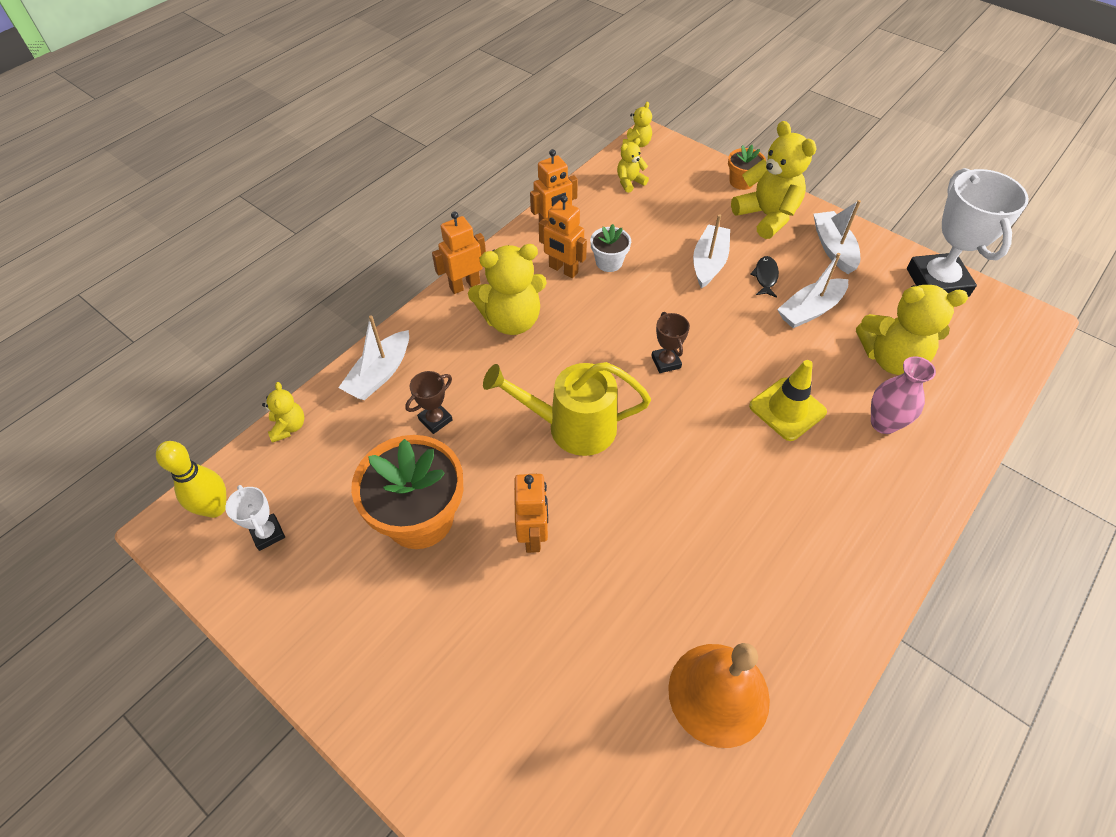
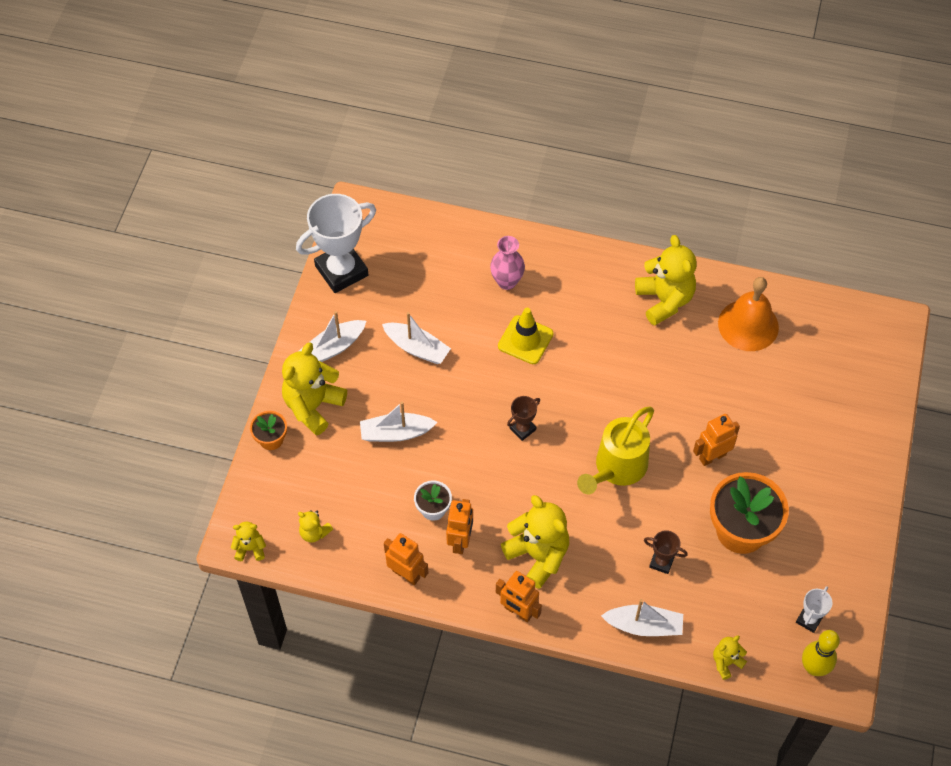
camera: 115 degrees left, 5 degrees up
(571, 427) = (616, 469): yellow watering can -> yellow watering can turned 60 degrees clockwise
(765, 277) = (393, 387): black fish -> none
(891, 358) = (442, 287): yellow teddy bear -> yellow teddy bear (664, 300)

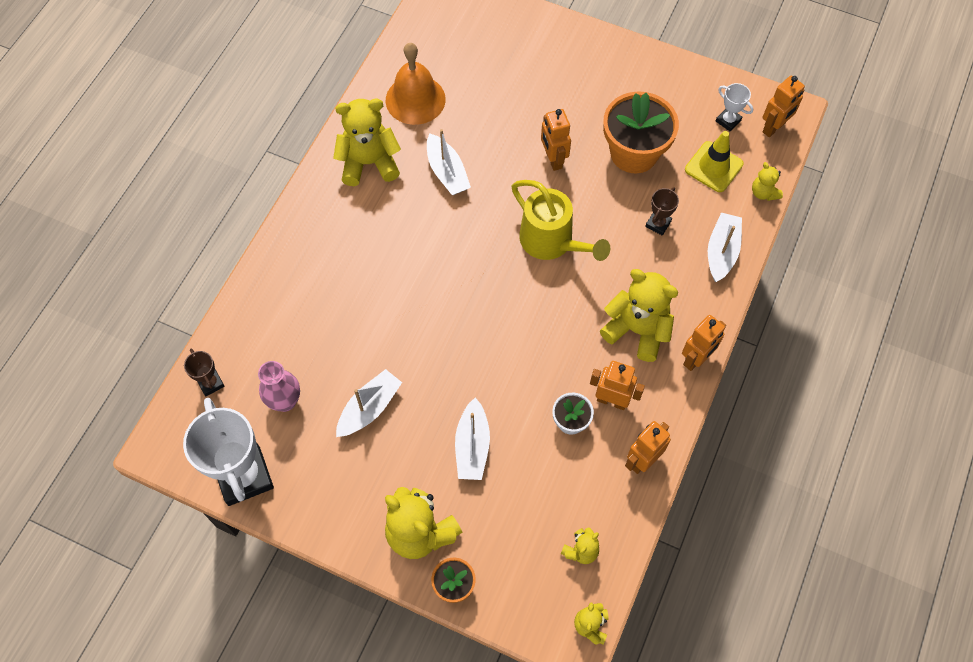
camera: 80 degrees left, 5 degrees up
(333, 348) = (347, 499): white boat -> white boat (447, 172)
(507, 281) = (307, 303): pink vase -> pink vase (285, 401)
(522, 429) = (491, 319): brown trophy -> brown trophy (210, 383)
(525, 340) = (385, 298): yellow traffic cone -> yellow traffic cone (713, 167)
(538, 555) = (637, 330): yellow teddy bear -> yellow teddy bear turned 60 degrees clockwise
(814, 668) = (774, 128): yellow bowling pin -> orange robot

